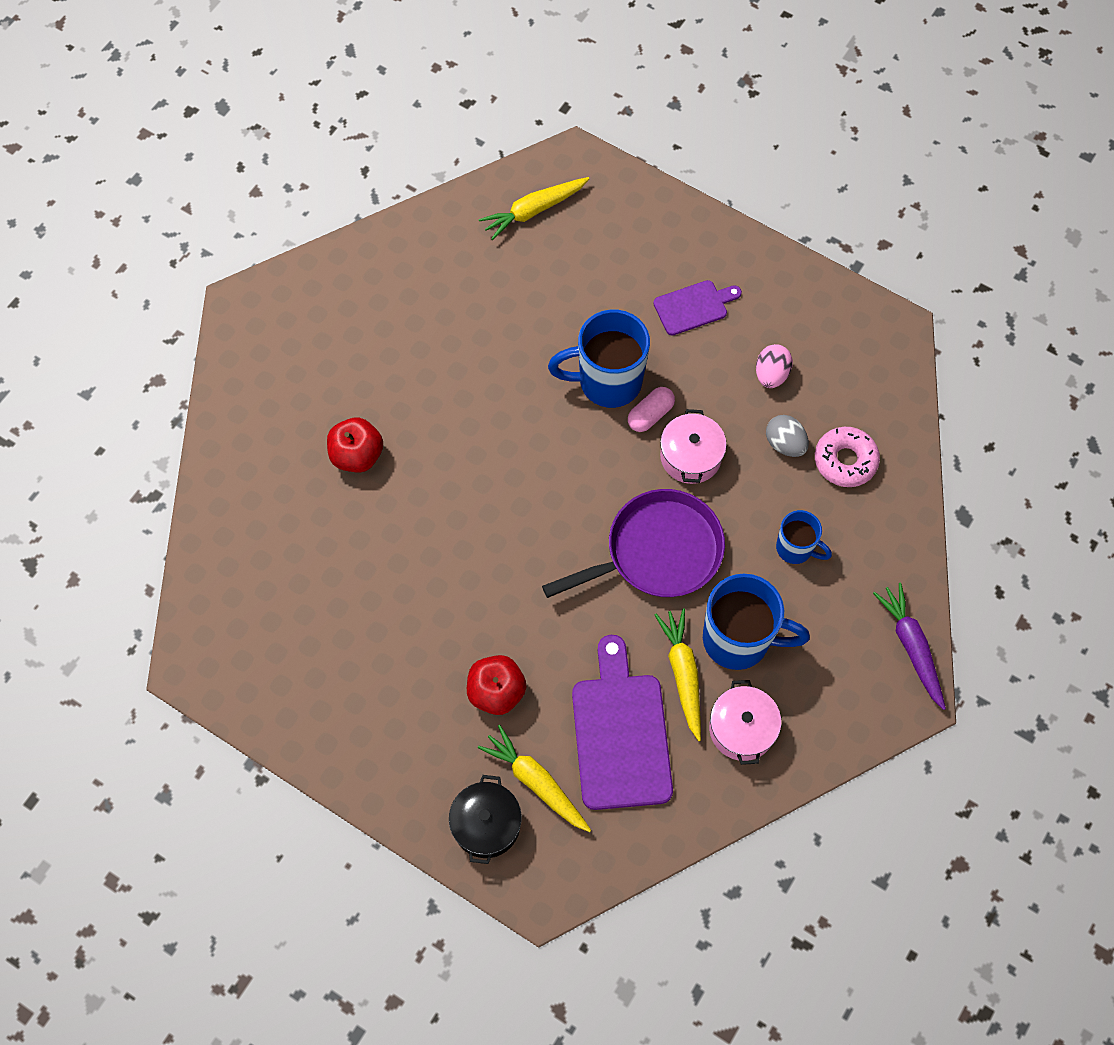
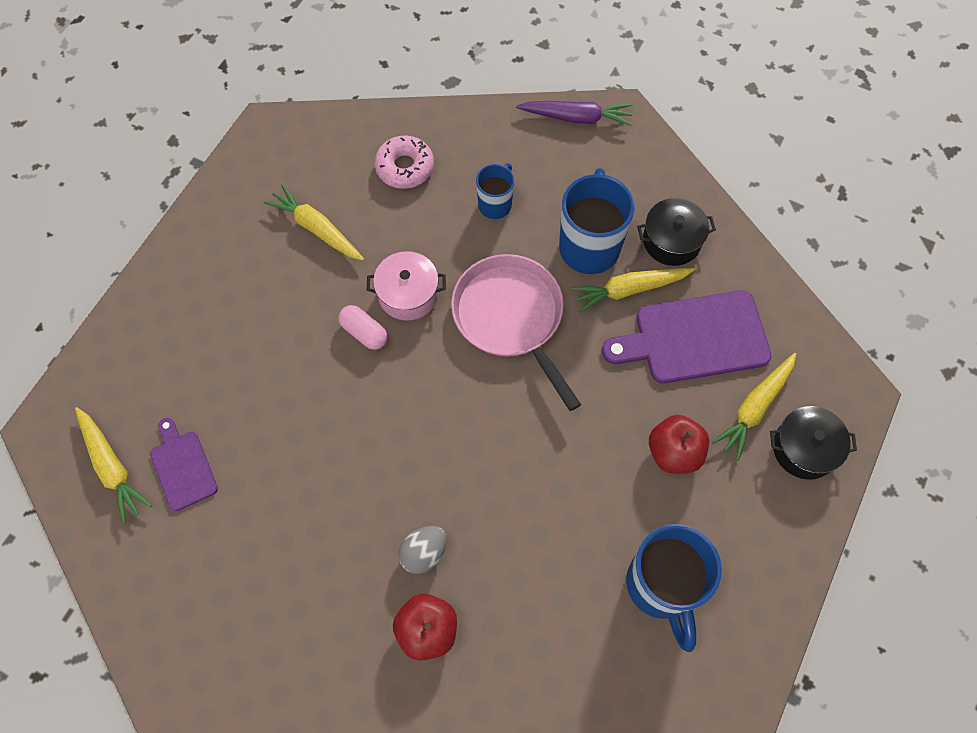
camera: 95 degrees left, 0 degrees up
(607, 382) = (328, 375): blue mug -> blue mug (661, 586)
(657, 552) = (511, 318): purple pan -> pink pan
(694, 307) = (240, 299): purple cutting board -> purple cutting board (182, 467)
(742, 729) = (671, 241): pink pot -> black pot
(771, 374) = (317, 229): pink egg -> yellow carrot
(785, 444) = (390, 215): grey egg -> grey egg (424, 553)
(911, 647) = (576, 118): purple carrot -> purple carrot turned 150 degrees counterclockwise

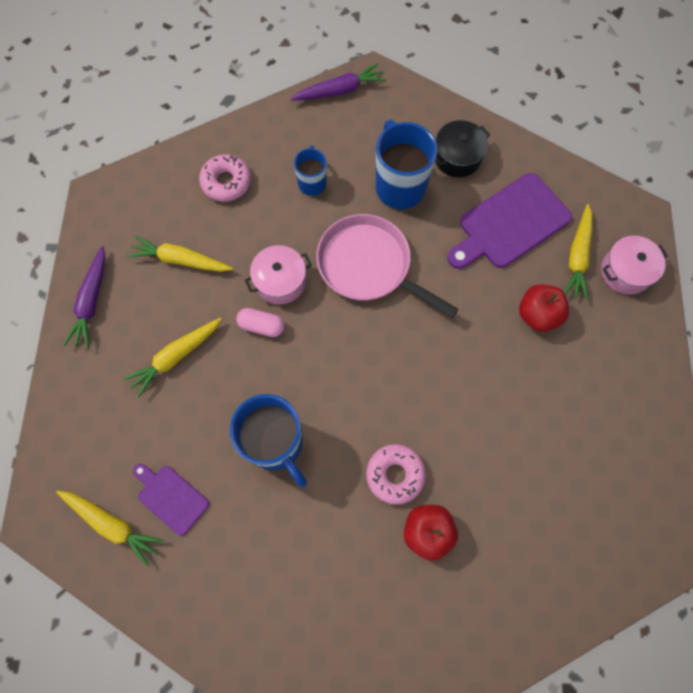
camera: 25 degrees left, 5 degrees up
(207, 234) = (91, 302): none -> purple carrot
(424, 553) = (395, 475): grey egg -> pink donut
(629, 290) = (445, 207): yellow carrot -> yellow carrot (176, 357)
(661, 586) = (578, 417): blue mug -> blue mug (276, 444)
(804, 449) = (625, 271): black pot -> pink pot

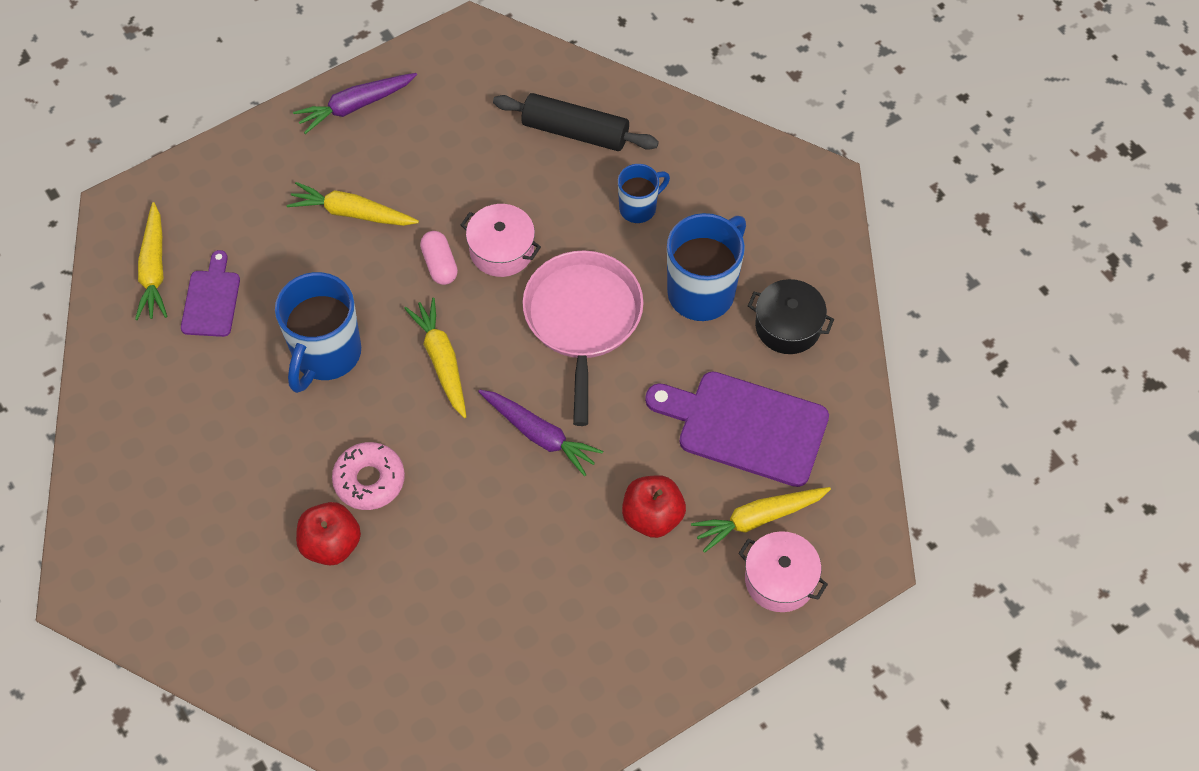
camera: 55 degrees right, 10 degrees down
(180, 260) = (456, 149): yellow carrot -> yellow carrot (442, 361)
(226, 182) = (575, 131): pink donut -> black rolling pin
(340, 91) = (776, 163): purple carrot -> purple carrot (539, 435)

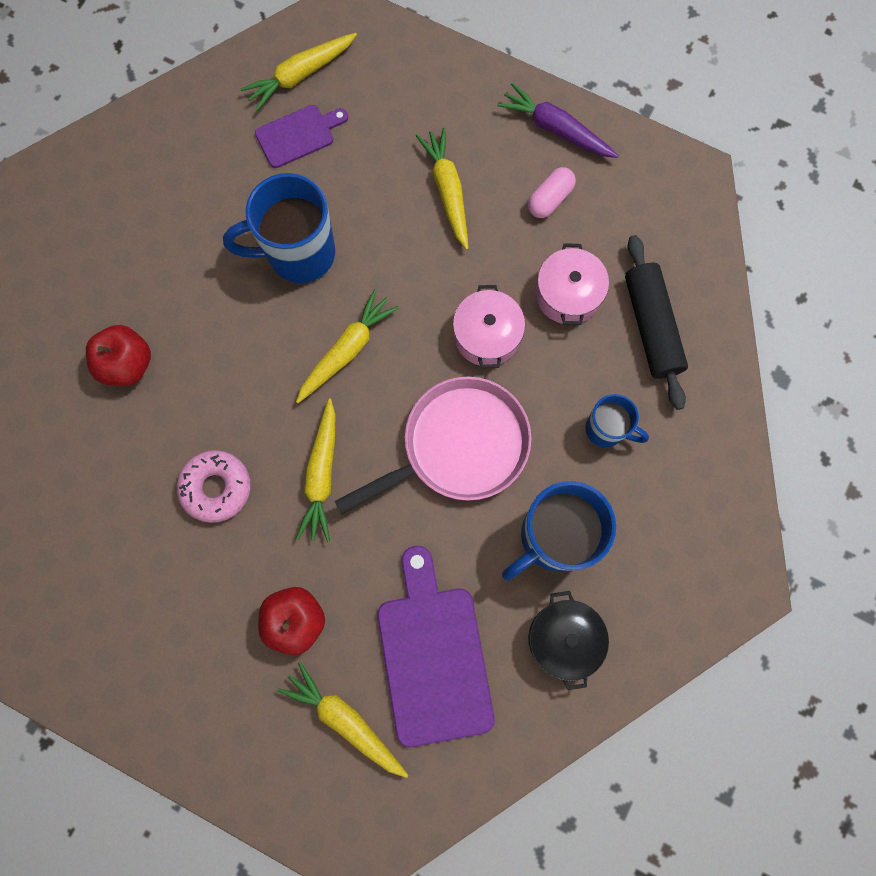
camera: 60 degrees right, 15 degrees up
(369, 480) = (201, 359): pink donut -> pink donut (216, 488)
(440, 264) = (440, 292): pink capsule -> pink capsule (550, 199)
(539, 435) = (321, 475): purple carrot -> yellow carrot
(703, 291) = (553, 537): blue mug -> blue mug turned 135 degrees clockwise
(780, 579) = (294, 774): pink pot -> pink pot (568, 294)

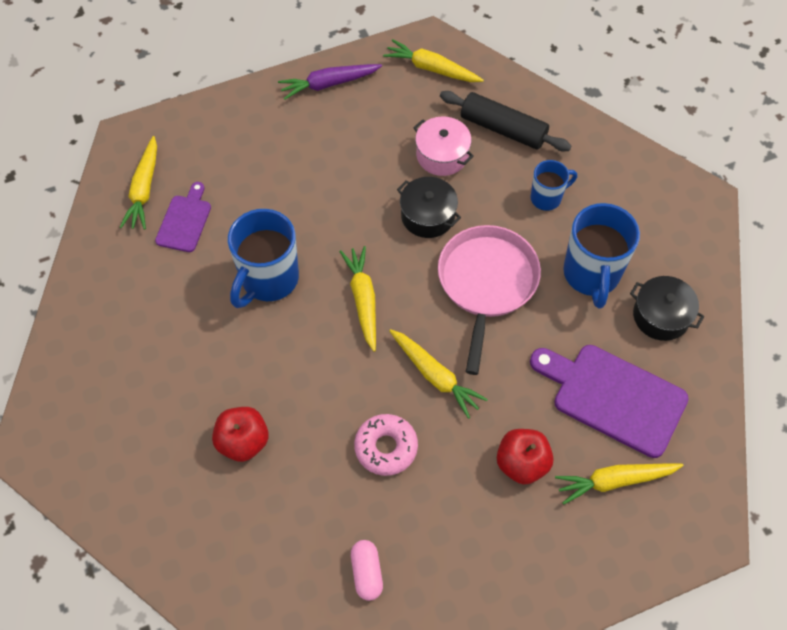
camera: 50 degrees left, 15 degrees down
(447, 191) = (311, 167): yellow carrot -> yellow carrot (431, 68)
(487, 335) = (428, 216): pink pot -> black pot
(550, 199) = (371, 120): pink capsule -> pink capsule (367, 573)

